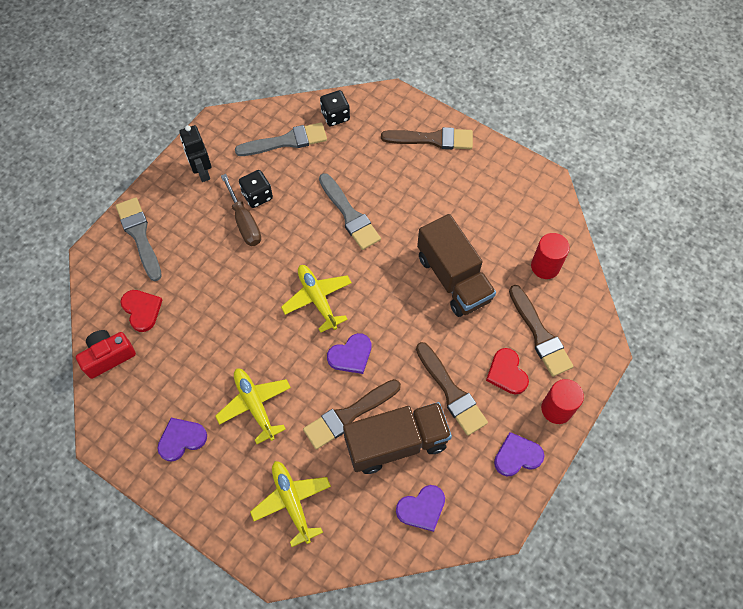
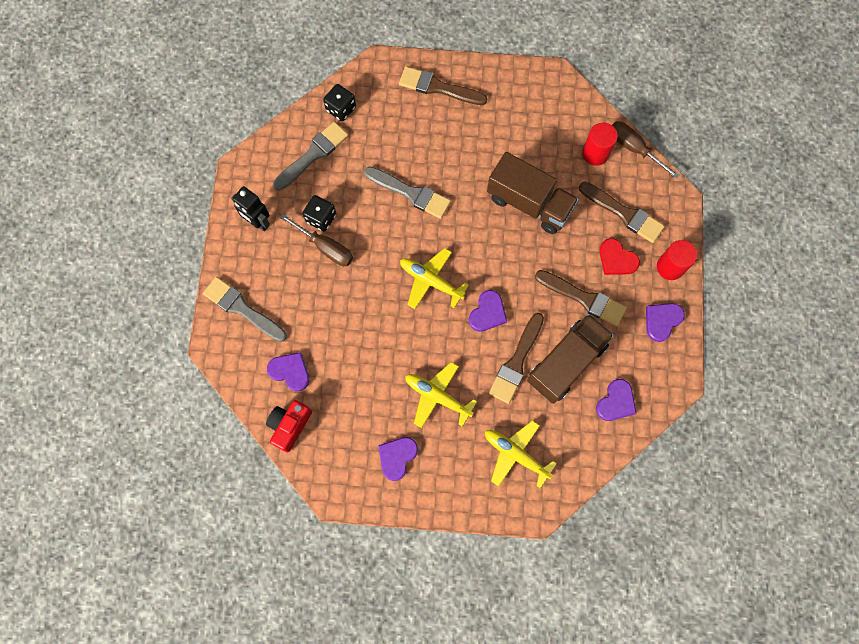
camera: 30 degrees left, 10 degrees up
(142, 310) = (290, 371): red heart -> purple heart
(432, 139) = (438, 87): brown brush -> brown brush turned 135 degrees counterclockwise
(586, 281) = (634, 148): none -> brown screwdriver

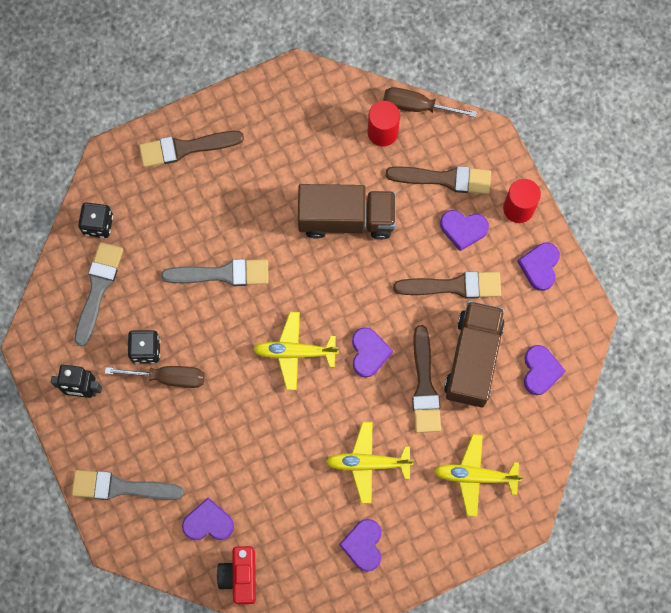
camera: 30 degrees left, 0 degrees up
(616, 259) = (463, 229): red heart -> purple heart

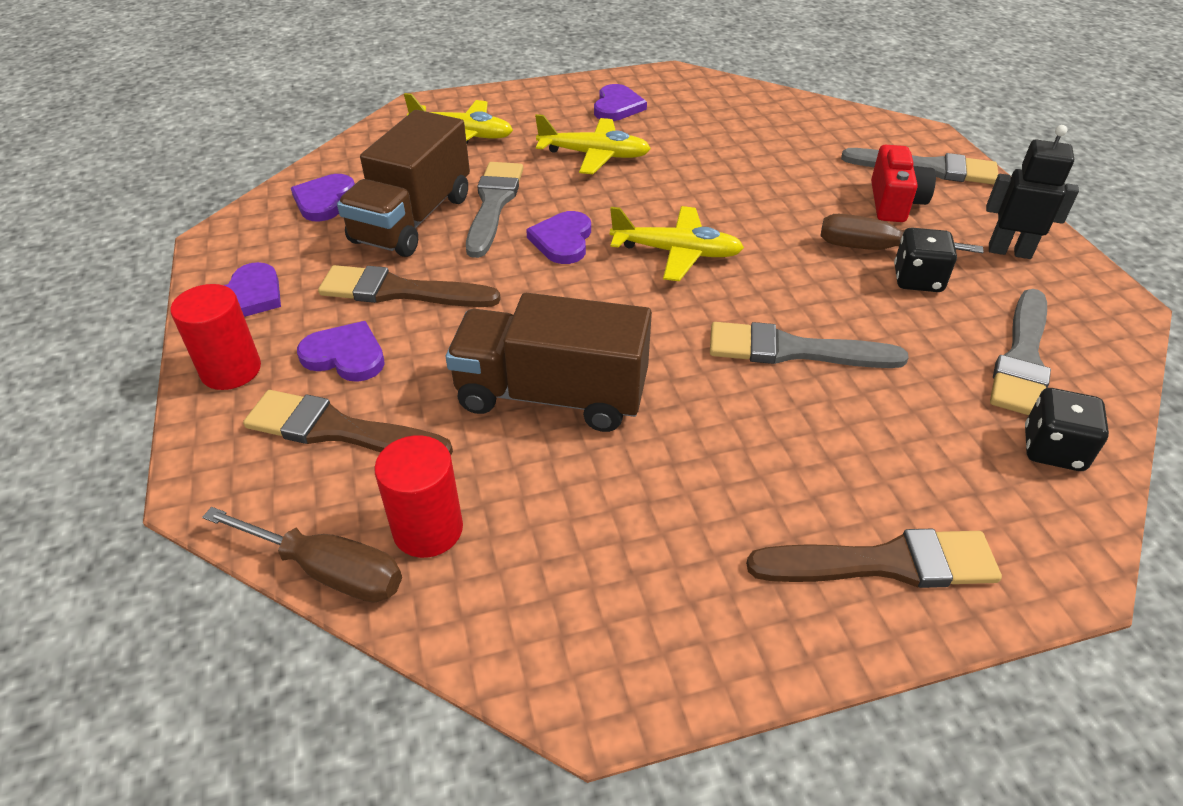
camera: 170 degrees left, 30 degrees down
(208, 522) = (807, 135): purple heart -> none
(240, 576) = (767, 102): red camera -> red camera (894, 202)
(424, 386) = (493, 204): brown brush -> grey brush

